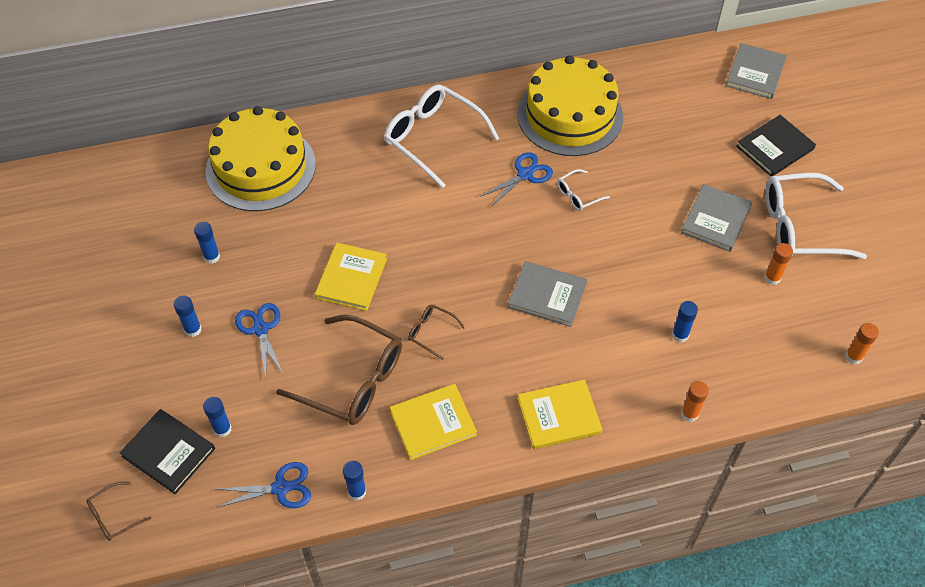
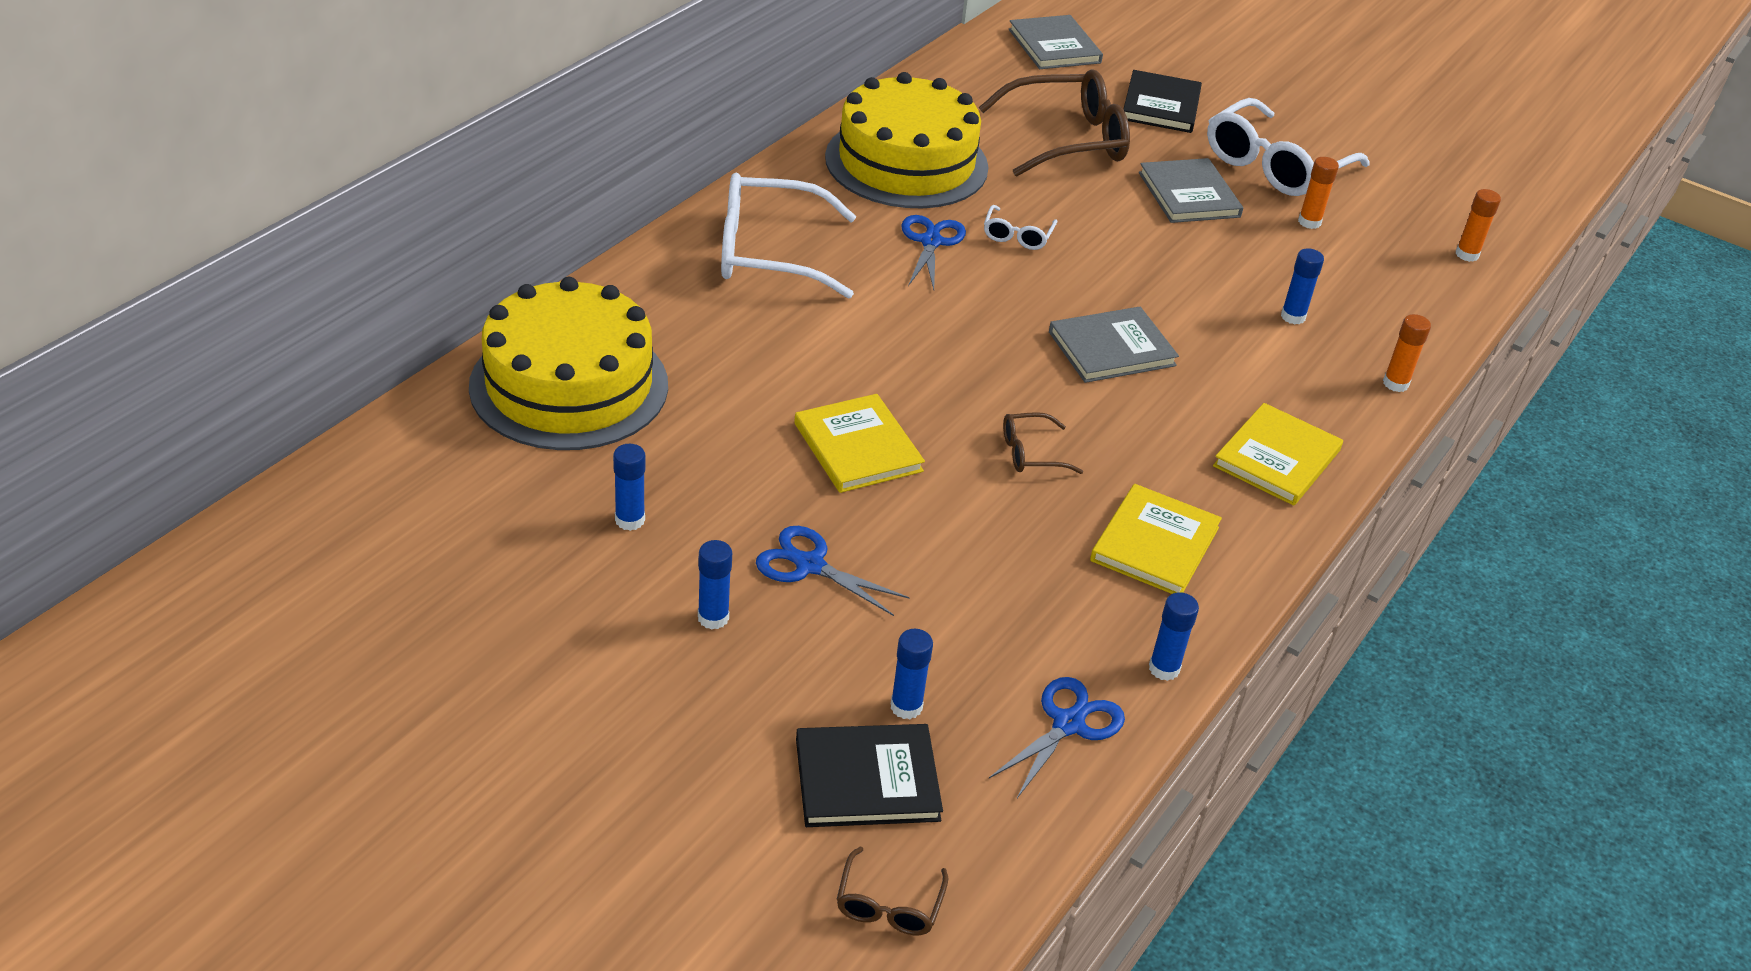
camera: 45 degrees left, 15 degrees down
(353, 380) = (1003, 554): brown glasses -> brown glasses (1067, 140)

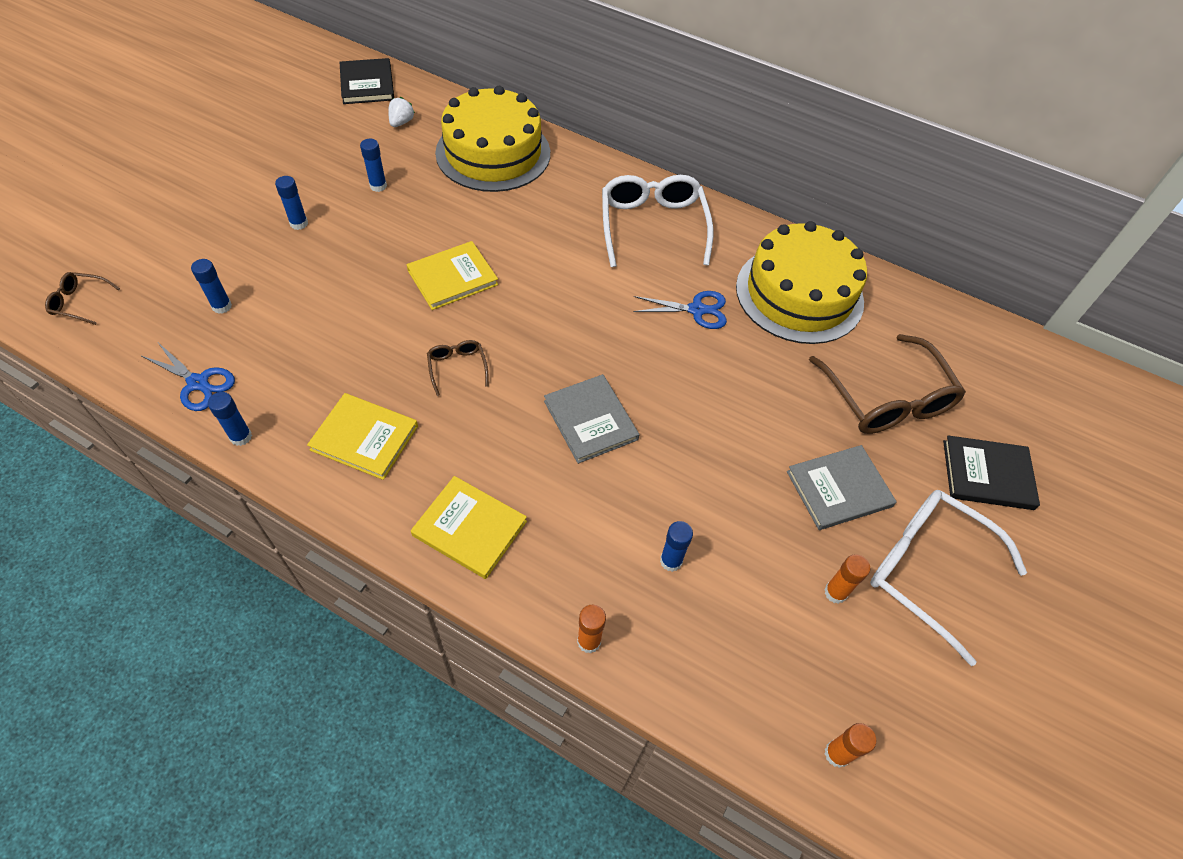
camera: 85 degrees right, 15 degrees up
(454, 487) = (401, 122): none -> white strawberry
(810, 565) = (341, 260): blue scissors -> none
(867, 779) = (169, 291): black book -> black book (367, 84)
(1017, 236) = (724, 362): white glasses -> none
(1054, 46) = (1046, 392): grey book -> none

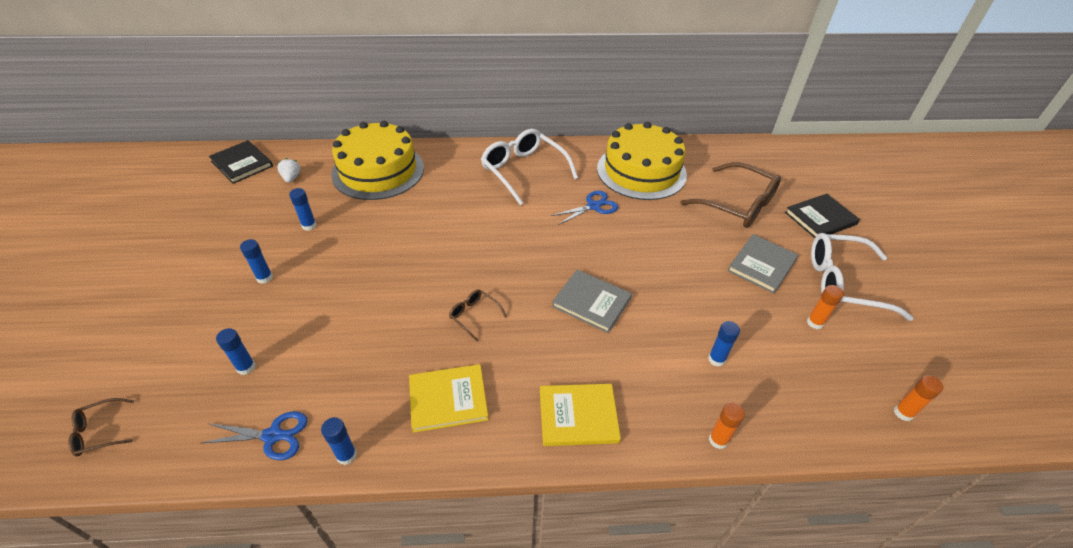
camera: 30 degrees left, 10 degrees down
(452, 278) = (419, 260): yellow book -> none

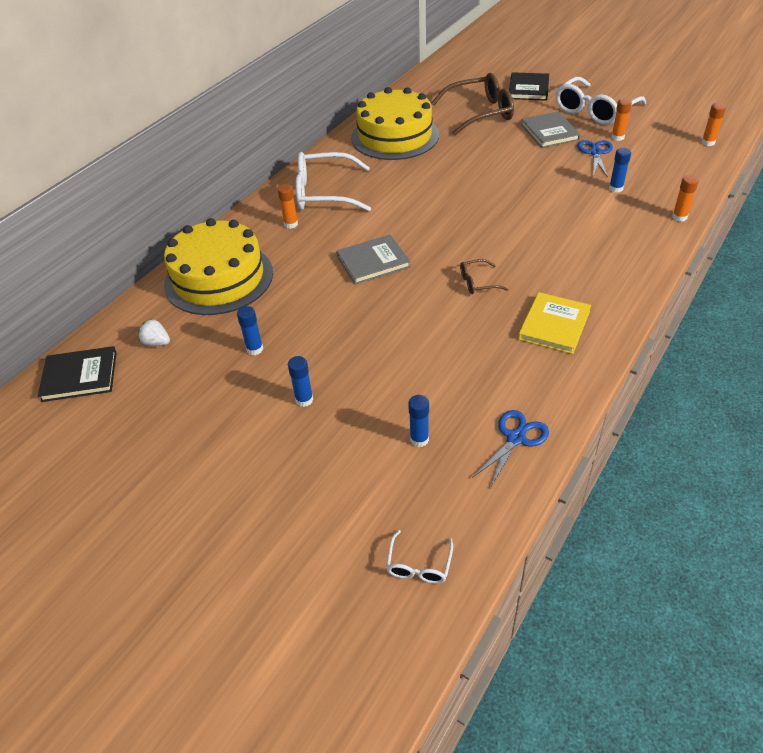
camera: 50 degrees left, 0 degrees up
(100, 432) = (419, 565): brown glasses -> white glasses
(346, 455) = (568, 398): blue glue stick -> none
(468, 173) = (291, 224): none -> orange glue stick
(578, 416) = (618, 267): yellow book -> none
(591, 302) = (516, 219): grey book -> grey book (373, 261)
(593, 206) = (411, 175): blue scissors -> blue scissors (595, 153)

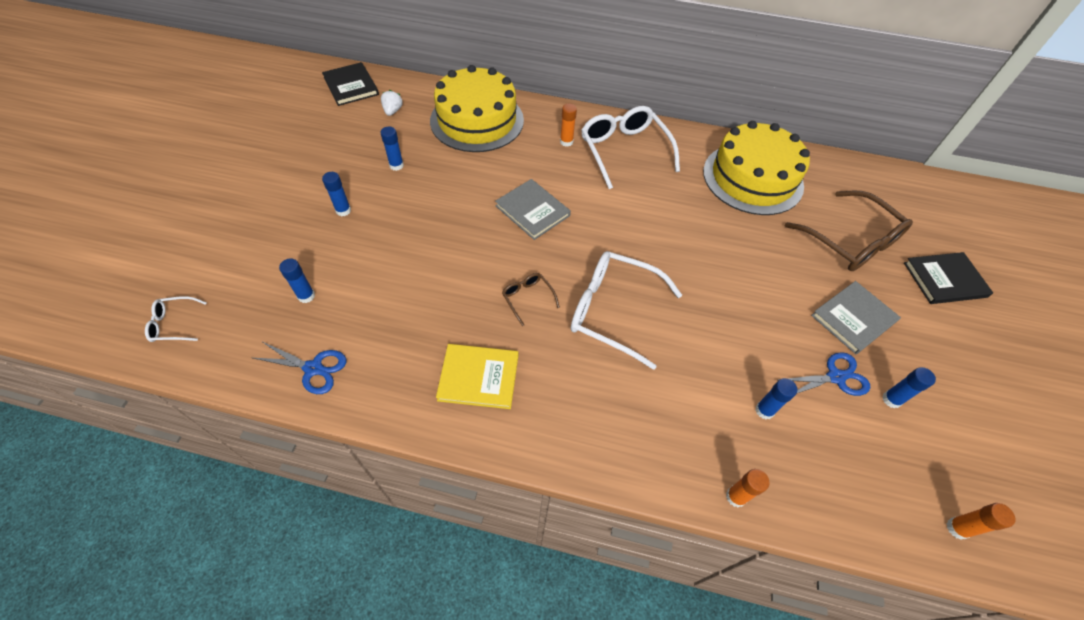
camera: 65 degrees right, 10 degrees up
(594, 110) = (943, 363): white glasses -> white glasses (613, 311)
(617, 137) = (891, 400): orange glue stick -> blue glue stick

